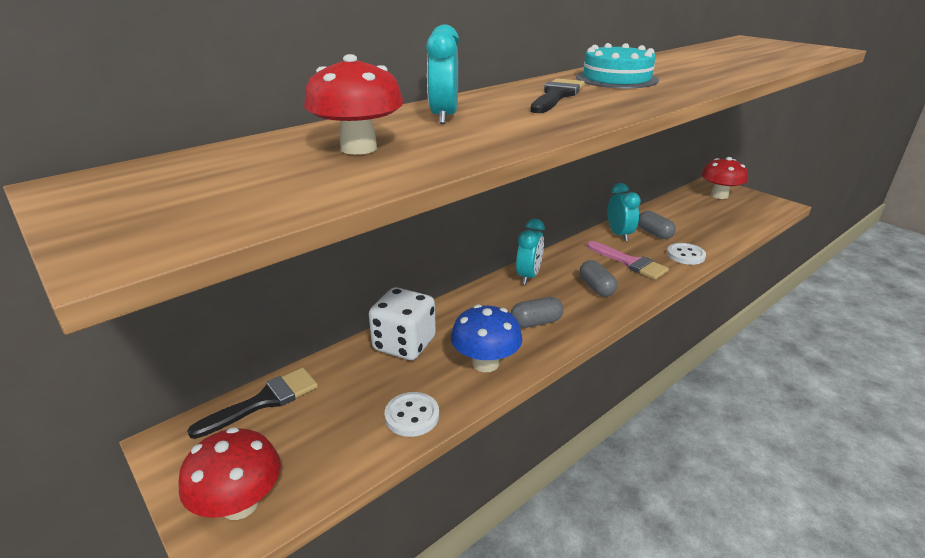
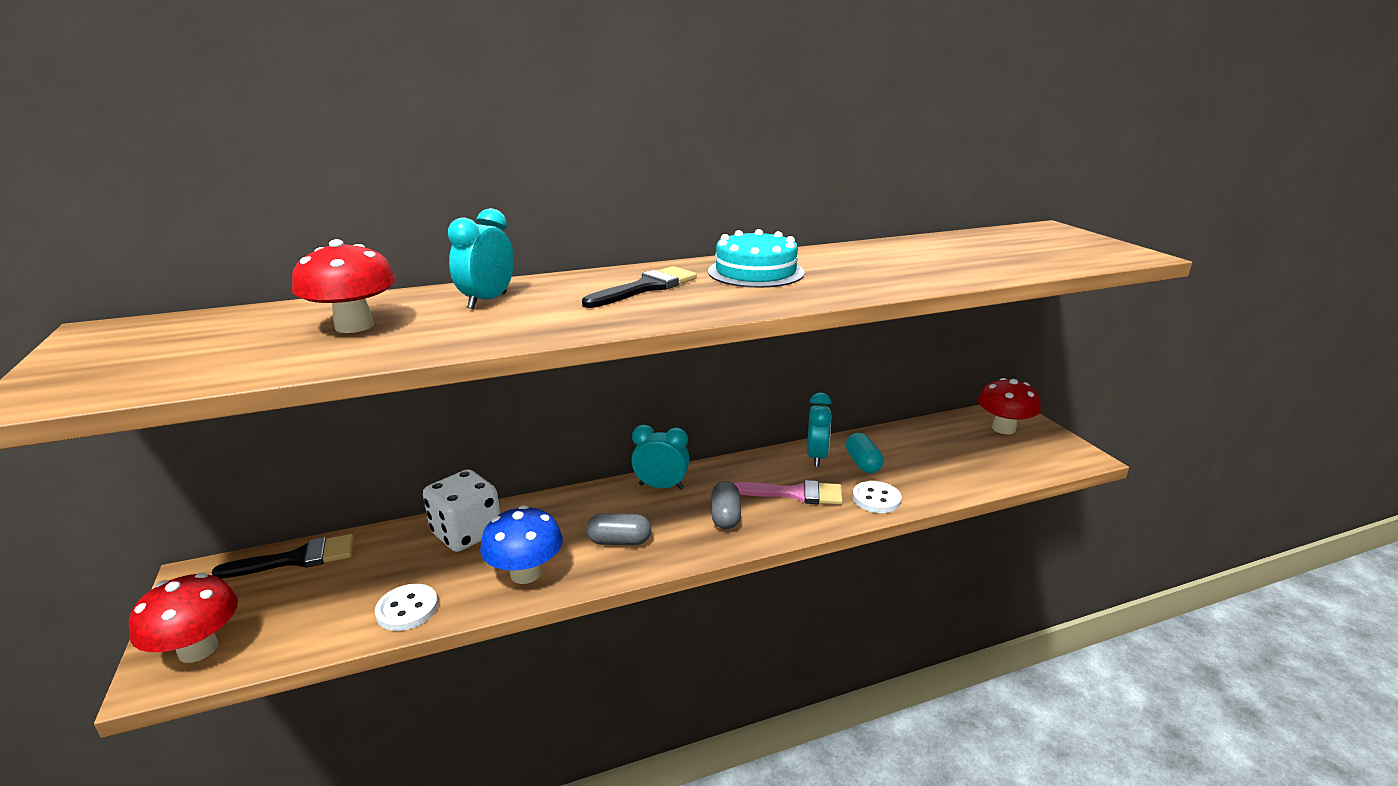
camera: 20 degrees right, 5 degrees down
(528, 276) = (661, 486): turquoise clock -> turquoise clock turned 120 degrees counterclockwise
(629, 262) = (795, 494): pink brush -> pink brush turned 60 degrees counterclockwise
(654, 233) = (862, 463): grey capsule -> turquoise capsule

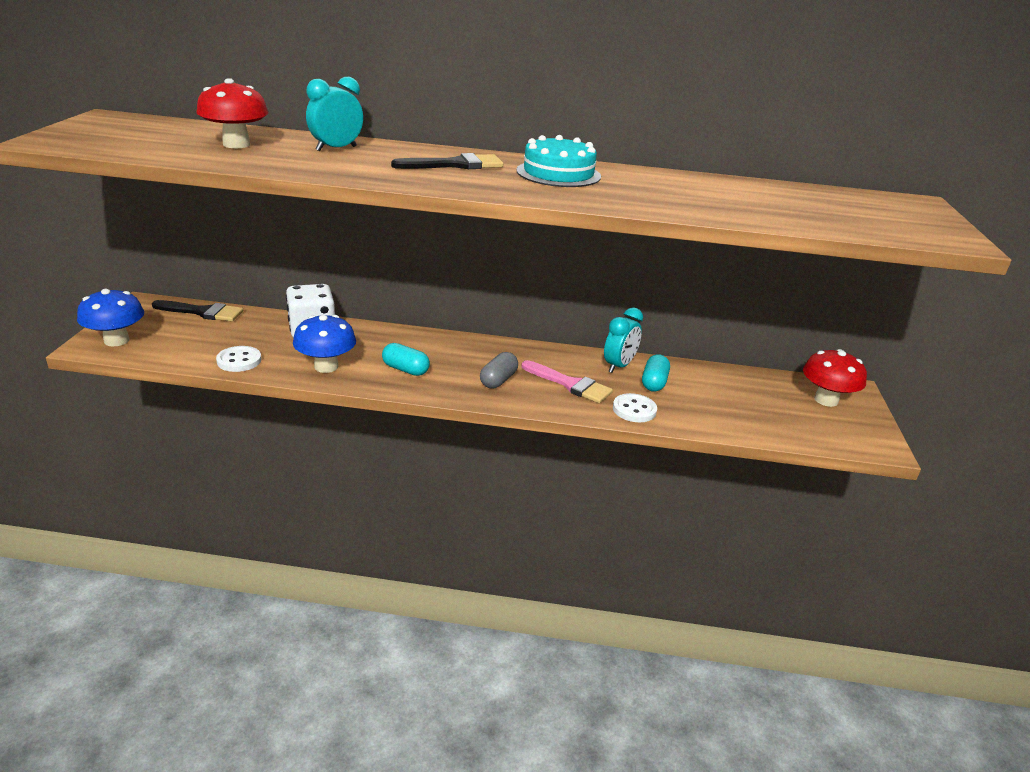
camera: 25 degrees right, 5 degrees up
(198, 649) = (116, 340): red mushroom -> blue mushroom
(619, 541) = (405, 369): grey capsule -> turquoise capsule
(661, 486) = (471, 346): turquoise clock -> none

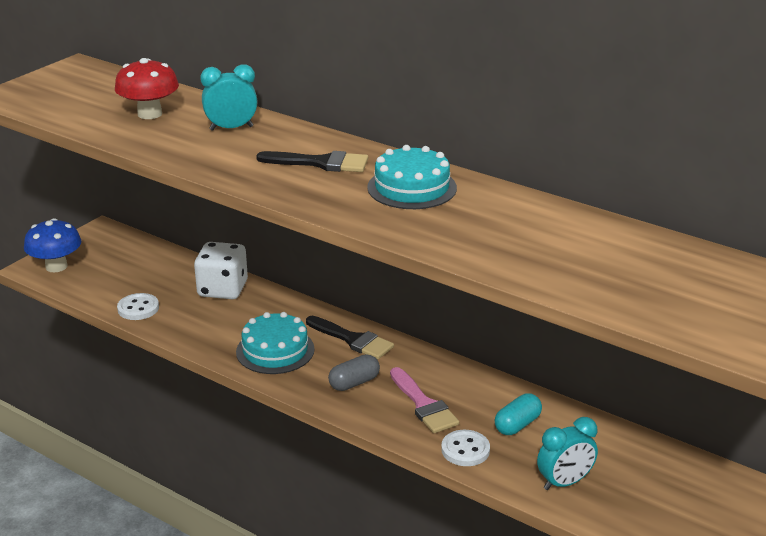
camera: 30 degrees right, 0 degrees up
(203, 312) = (143, 249): black brush -> black brush (353, 340)
(326, 366) = (206, 331): blue mushroom -> none
(405, 369) = (275, 350): turquoise capsule -> turquoise cake
(619, 366) = (497, 396): turquoise clock -> turquoise clock (564, 482)
(826, 400) = (707, 496): red mushroom -> none

